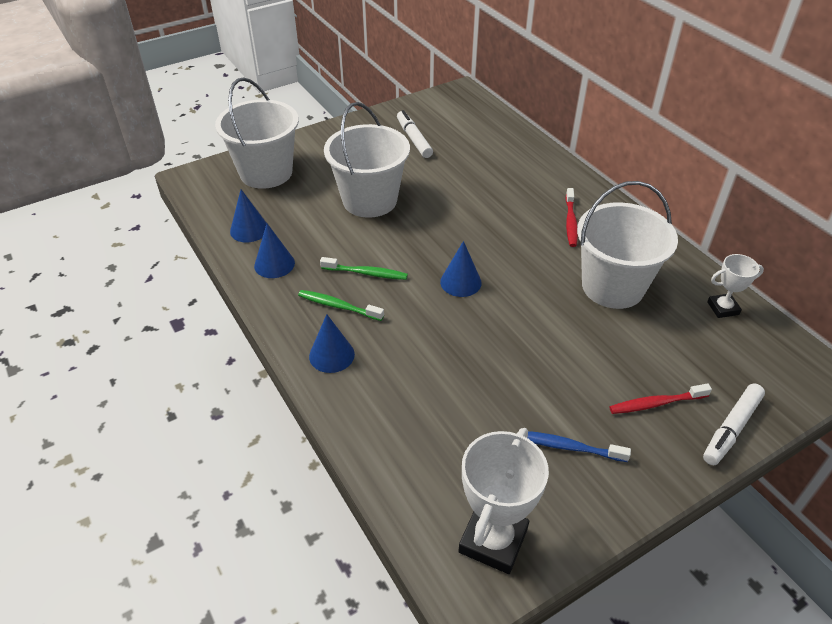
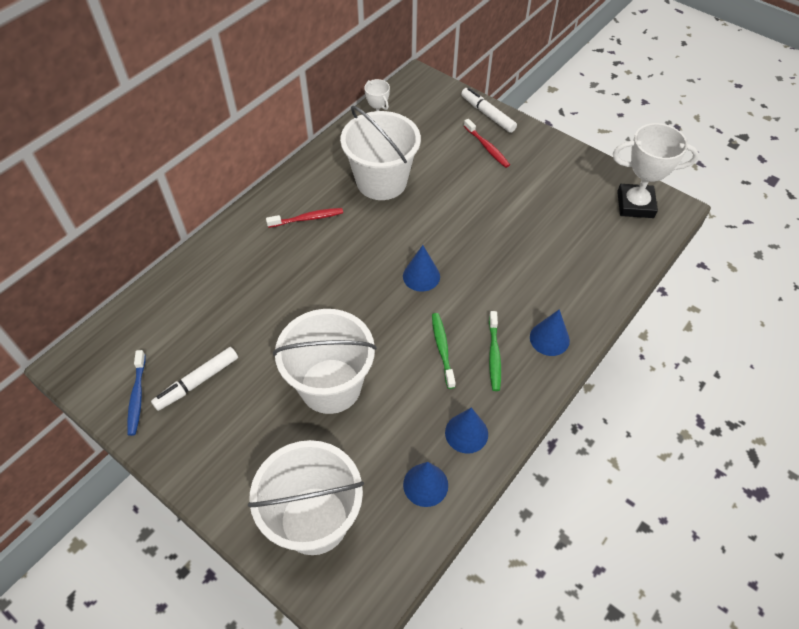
camera: 110 degrees left, 10 degrees up
(569, 447) = (547, 182): blue toothbrush -> blue toothbrush (137, 396)
(731, 429) = (487, 114): white marker -> white marker turned 150 degrees counterclockwise

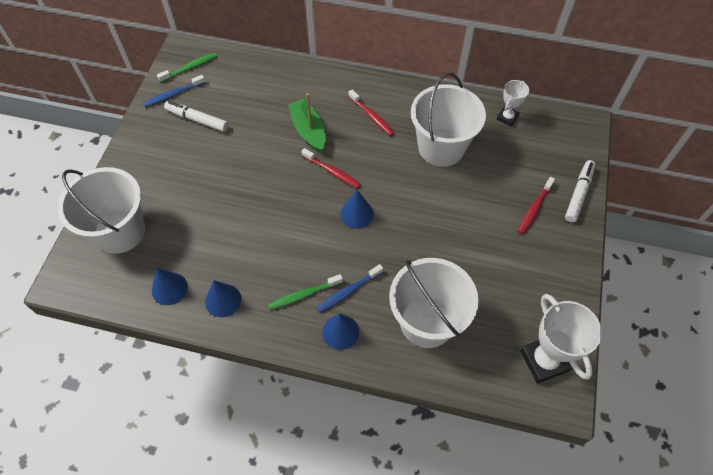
camera: 65 degrees right, 5 degrees up
(289, 278) = (308, 130): none -> green boat
(330, 386) = (227, 196): white bucket -> white bucket (427, 322)
(356, 277) = (332, 171): none -> red toothbrush
(442, 349) = (292, 256): green toothbrush -> green toothbrush (189, 68)
(507, 315) = (348, 291): none -> blue toothbrush

